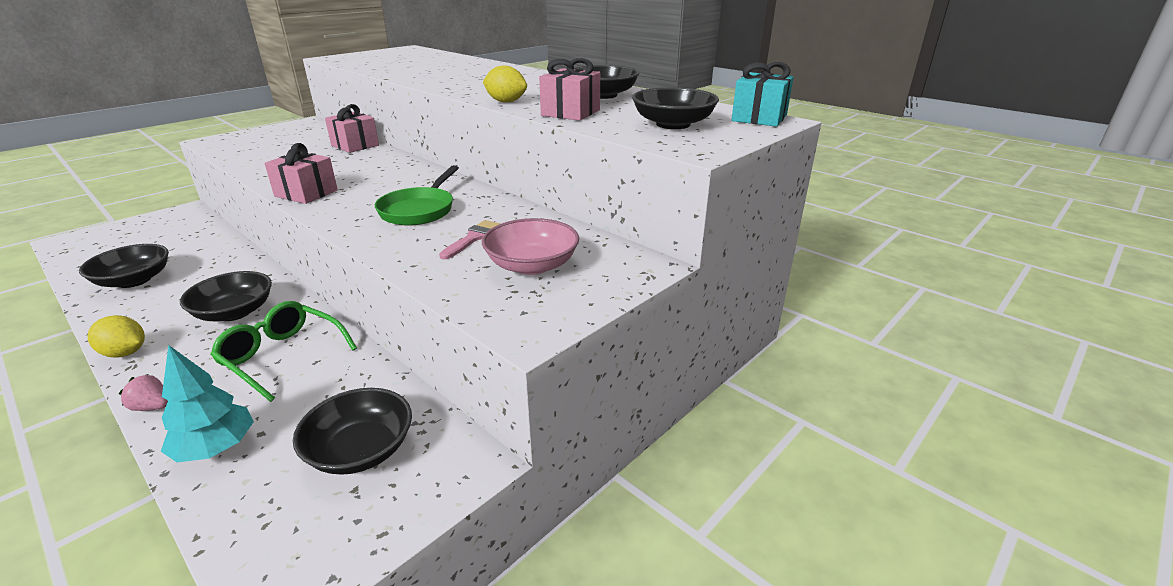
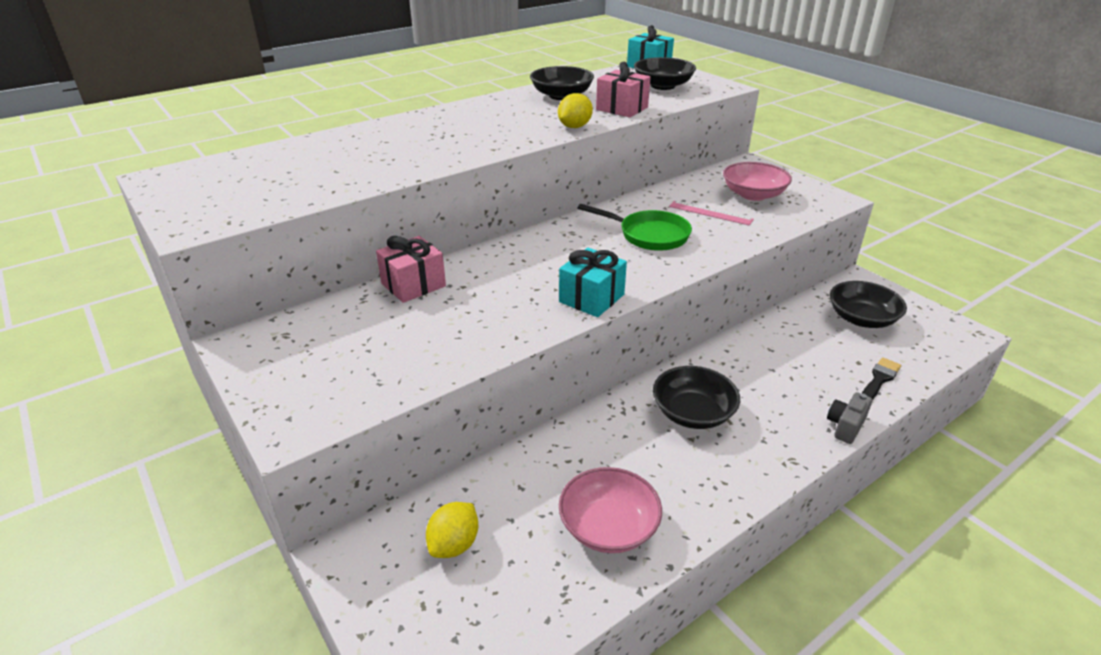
camera: 80 degrees left, 5 degrees up
(125, 353) = (772, 473): yellow lemon -> yellow lemon (454, 544)
(134, 280) = (608, 526): black bowl -> pink bowl
(152, 407) = (845, 426): pink strawberry -> grey camera
(216, 448) = (879, 379): turquoise tree -> black brush
(282, 356) = (765, 368): green glasses -> none
(306, 193) = (591, 298): pink gift -> turquoise gift
(473, 238) = (710, 213): pink brush -> pink ruler

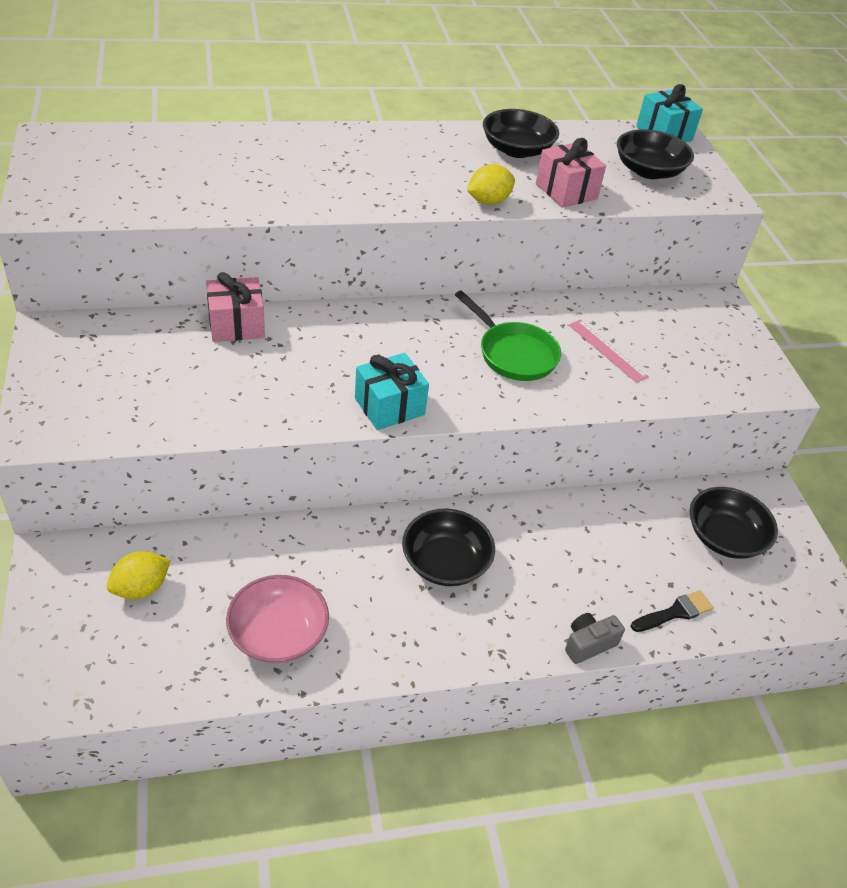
camera: 20 degrees right, 10 degrees up
(753, 195) = (681, 344): pink bowl -> none

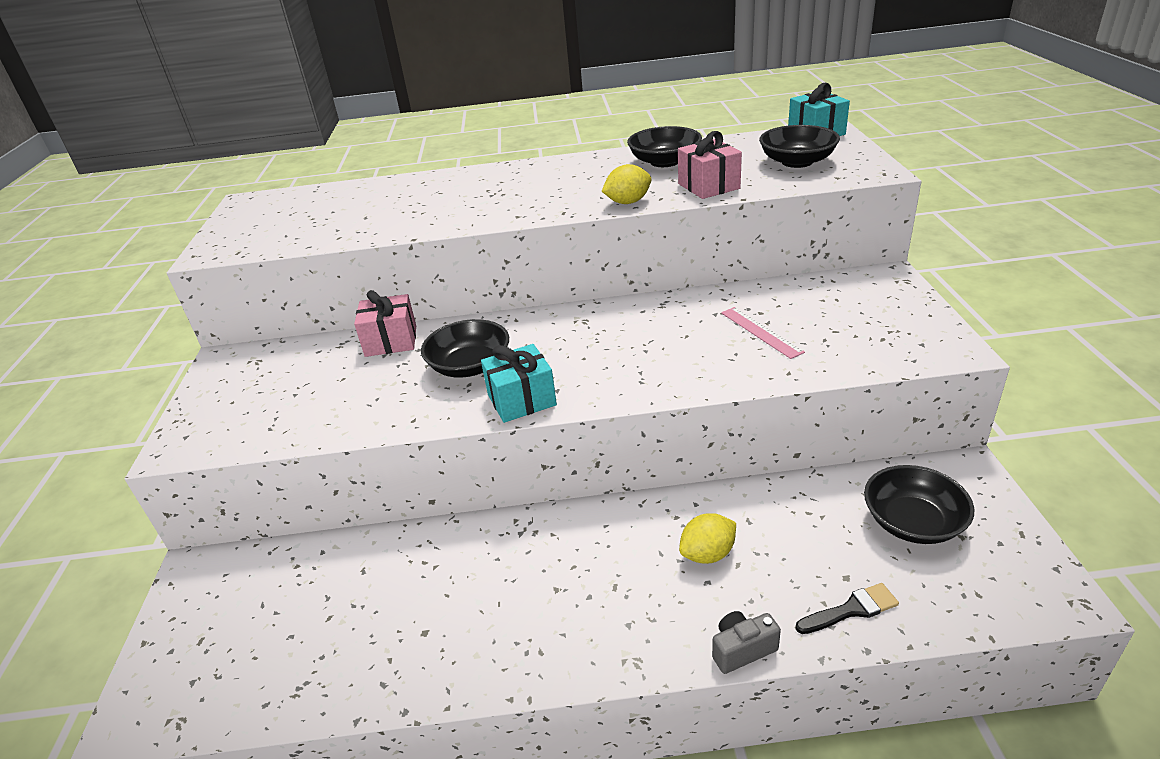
camera: 15 degrees right, 10 degrees down
(141, 588) = (268, 599): yellow lemon -> yellow lemon (707, 554)
(278, 634) = (393, 644): pink bowl -> none
(445, 562) = (586, 561): black bowl -> black bowl (470, 366)
(513, 354) = (659, 343): green pan -> none

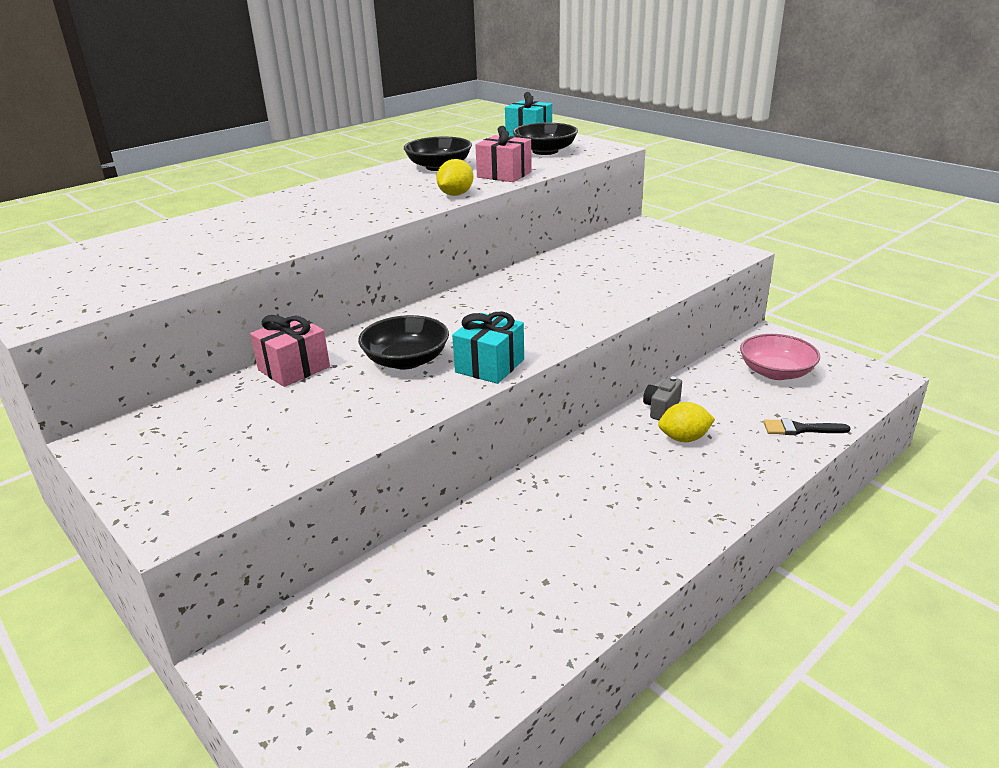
camera: 40 degrees left, 5 degrees down
(707, 554) = (684, 438): yellow lemon -> yellow lemon turned 60 degrees clockwise
(742, 650) = (770, 477): grey camera -> grey camera (661, 408)
(760, 332) = (607, 275): pink ruler -> none
(851, 610) = (800, 429): black brush -> black brush turned 120 degrees counterclockwise
(912, 522) = (776, 372): black bowl -> pink bowl

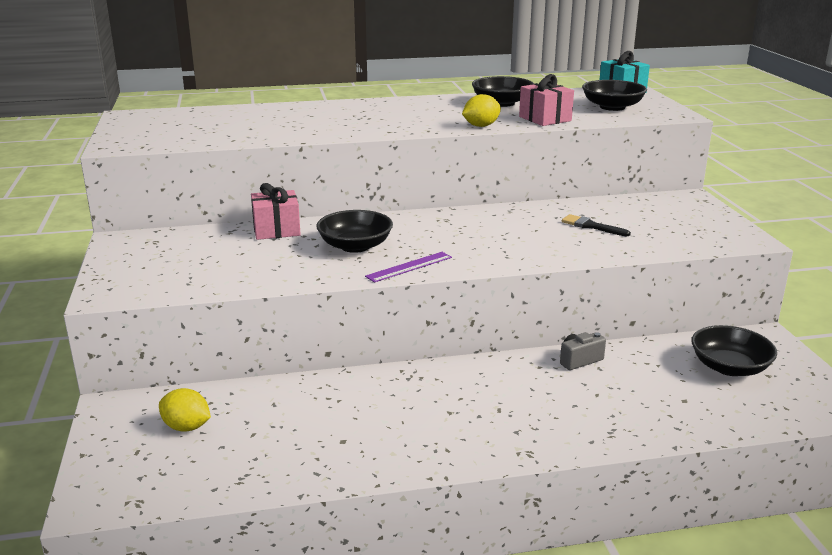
camera: 30 degrees right, 5 degrees down
(490, 366) = (409, 267): turquoise gift -> purple ruler
(684, 438) = (571, 388): yellow lemon -> yellow lemon (186, 427)
(776, 372) = (729, 367): pink bowl -> black bowl
(800, 429) = (692, 418): black brush -> black brush (591, 226)

